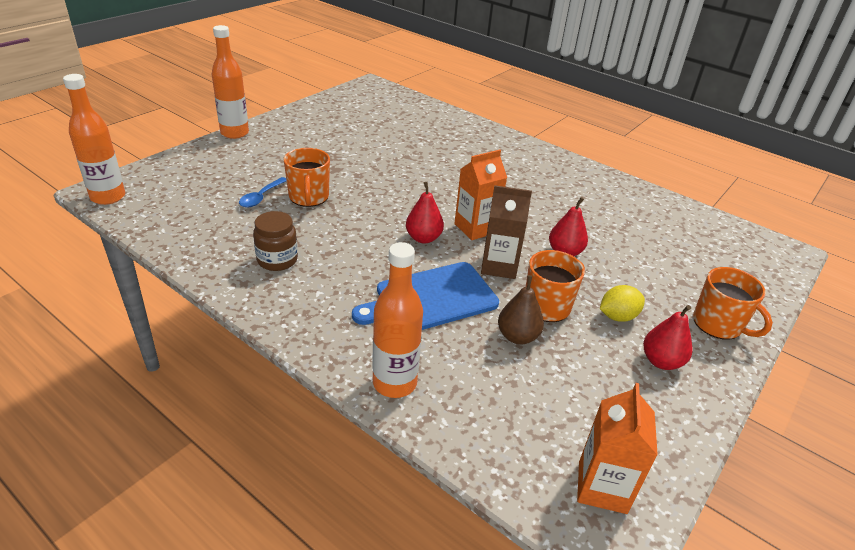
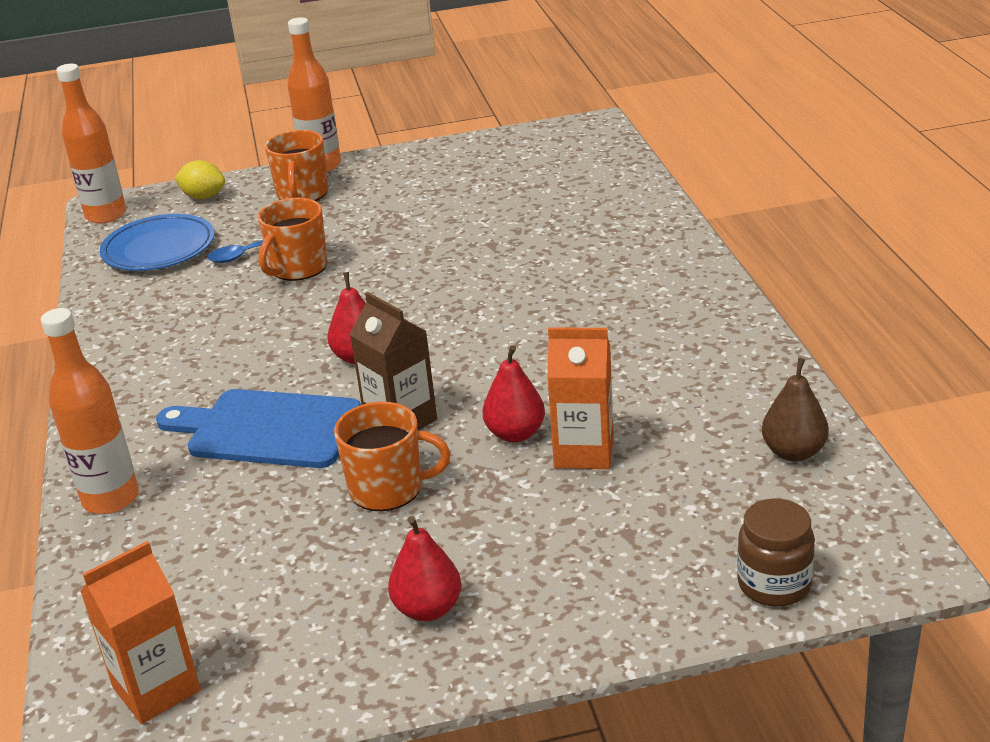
camera: 45 degrees right, 5 degrees down
(187, 209) = (159, 248): none -> blue plate
(277, 260) = (172, 331): brown jar -> brown jar (774, 584)
(475, 228) = (442, 364): orange carton -> orange carton (584, 452)
(517, 336) = (299, 507): brown pear -> brown pear (793, 452)
(617, 316) = (458, 536): yellow lemon -> yellow lemon (203, 197)
(718, 324) = (586, 604): orange mug -> orange mug (302, 194)

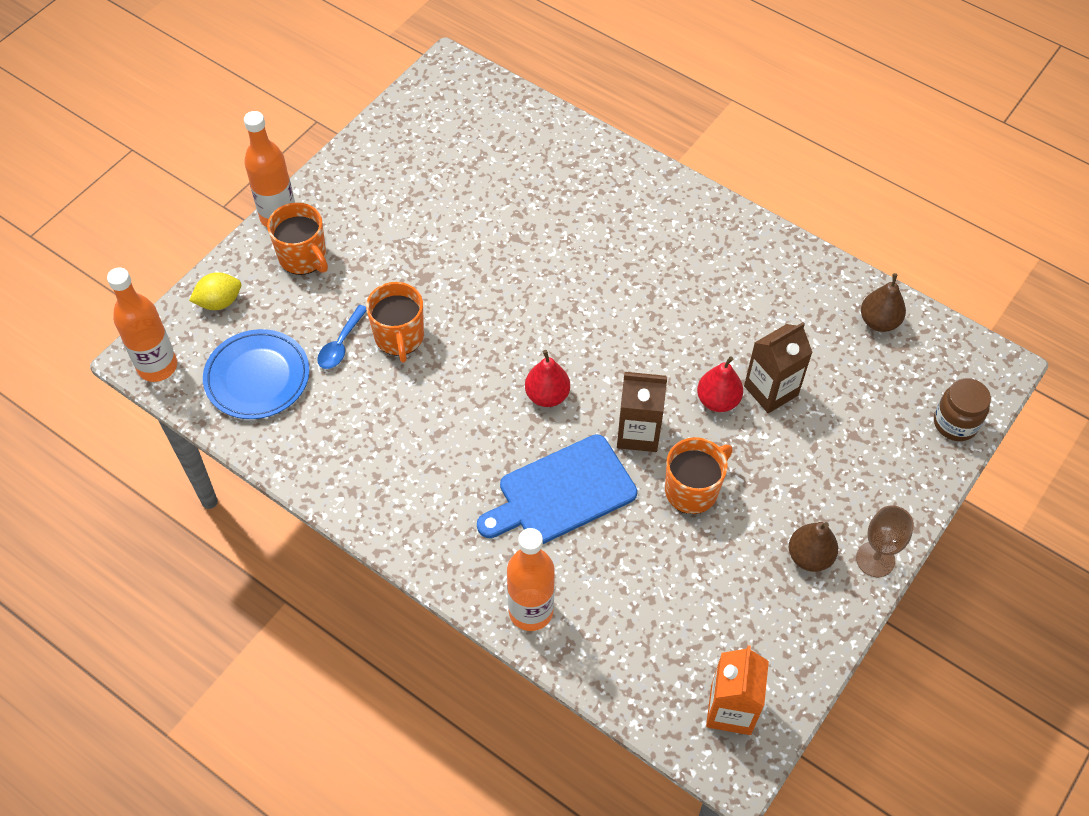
camera: 45 degrees left, 25 degrees up
(428, 609) = (809, 557): red pear -> brown pear
(499, 654) = (875, 559): none -> brown goblet
(584, 452) = (771, 390): orange carton -> brown carton

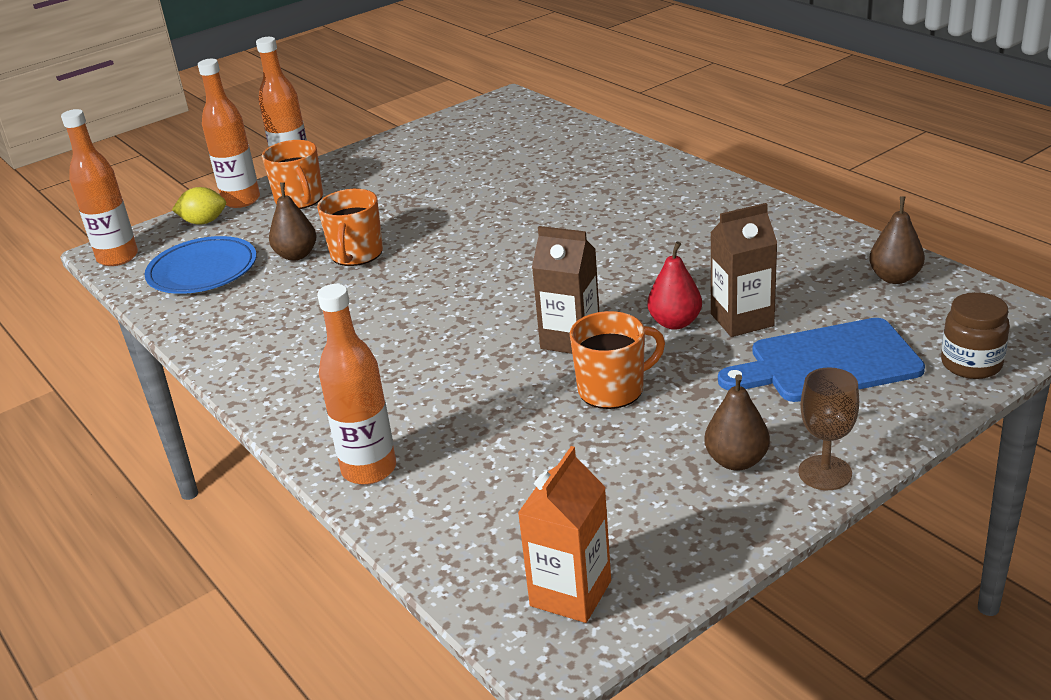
camera: 20 degrees right, 25 degrees down
(241, 263) = (241, 200): none -> orange bottle
(341, 344) = (296, 255): blue spoon -> brown pear
(547, 395) = (484, 304): red pear -> none
(562, 492) = (459, 377): blue cutting board -> blue cutting board (827, 362)

